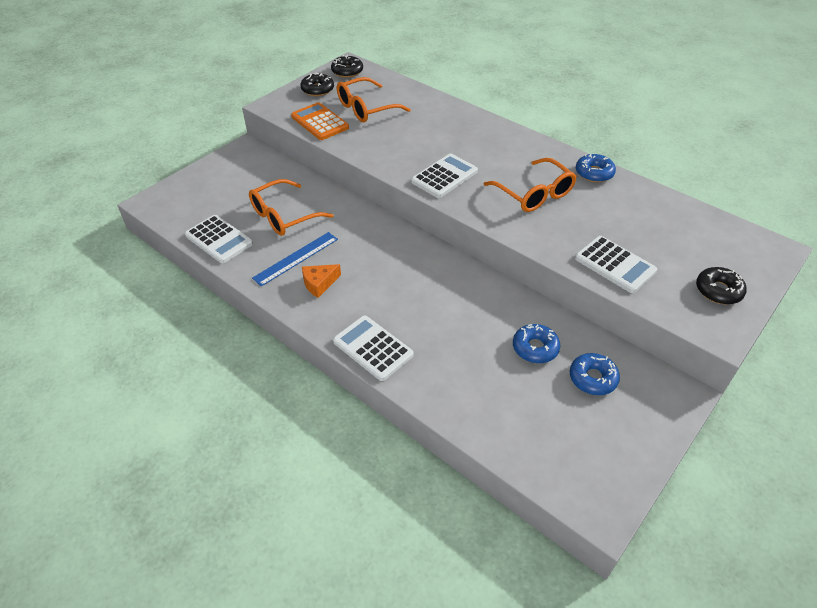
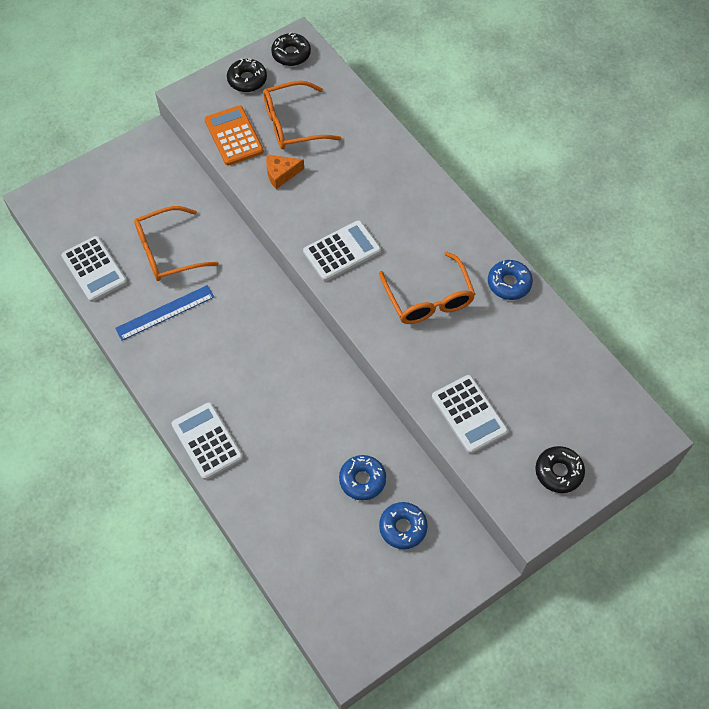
camera: 15 degrees right, 15 degrees up
(319, 283) = (179, 351): orange cheese -> orange cheese (281, 174)

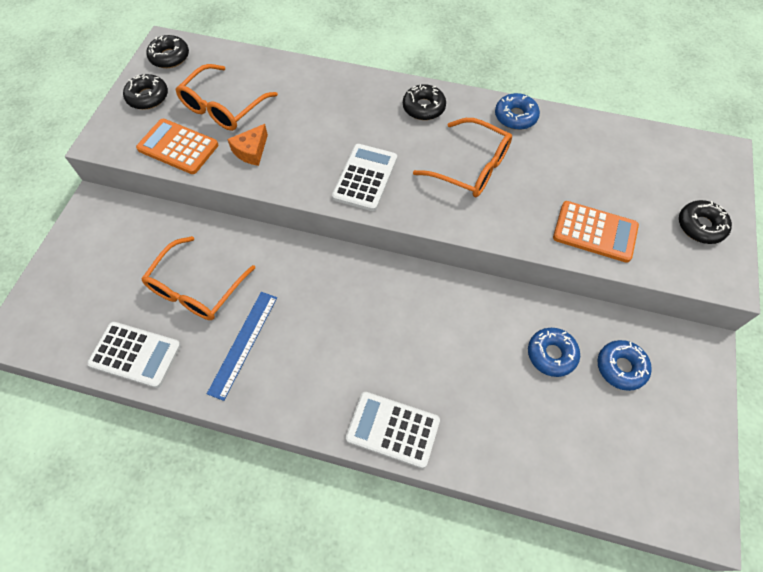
camera: 40 degrees left, 0 degrees up
(443, 225) = (423, 107): none -> black donut
(469, 414) = (595, 232): white calculator -> orange calculator

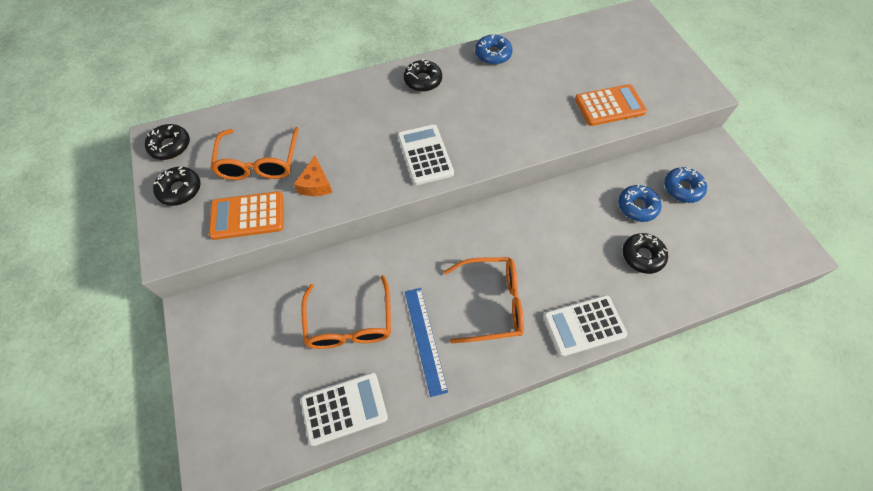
camera: 35 degrees left, 0 degrees up
(471, 167) = (494, 106): orange glasses -> orange glasses (492, 303)
(700, 226) = (665, 67): black donut -> black donut (642, 256)

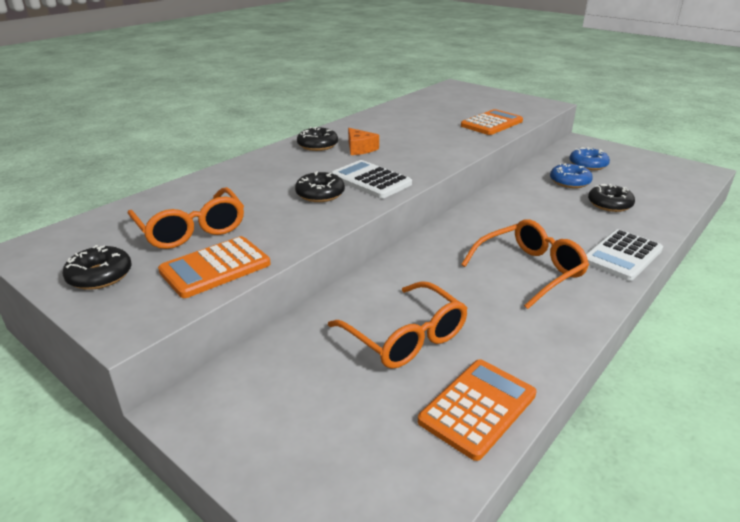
camera: 30 degrees left, 30 degrees down
(170, 146) = (54, 249): black donut -> black donut (320, 194)
(315, 184) = (276, 225): orange cheese -> orange cheese (360, 149)
(344, 408) = (478, 408): white calculator -> orange calculator
(425, 339) = (499, 318): blue ruler -> none
(493, 54) = (365, 121): blue donut -> none

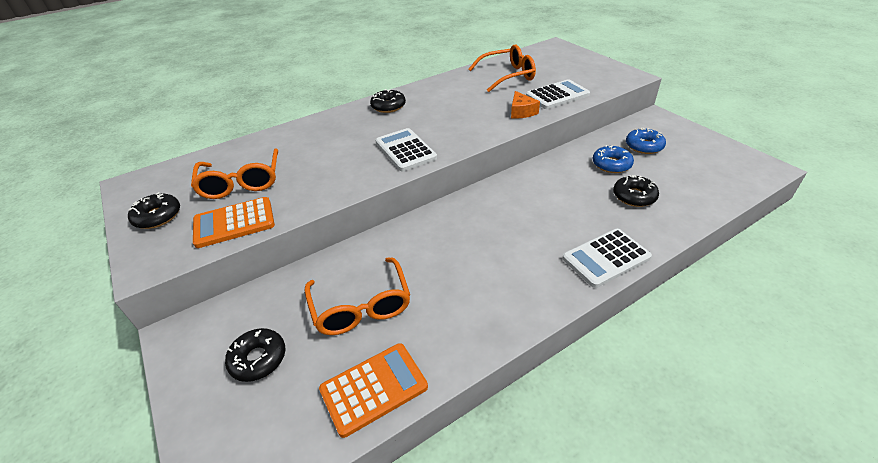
camera: 20 degrees right, 10 degrees up
(320, 194) = (356, 160): black donut -> black donut (258, 359)
(360, 149) = (420, 114): orange cheese -> orange cheese (521, 112)
(492, 123) = (557, 95): orange calculator -> white calculator
(530, 270) = (507, 259): orange glasses -> orange glasses (508, 76)

